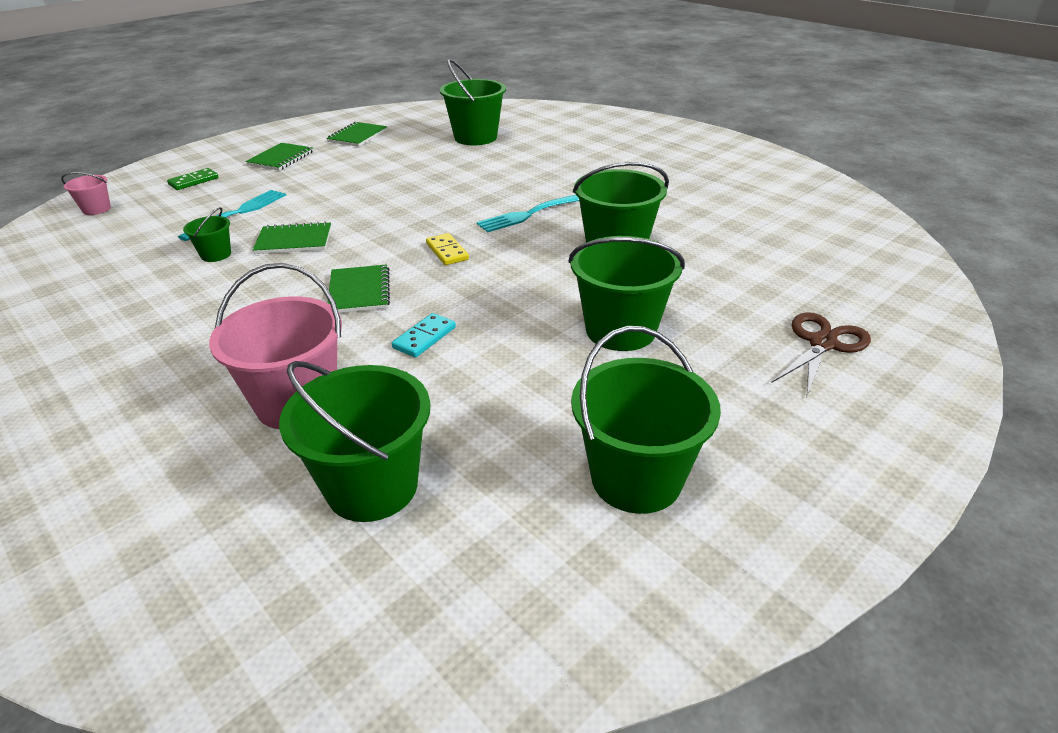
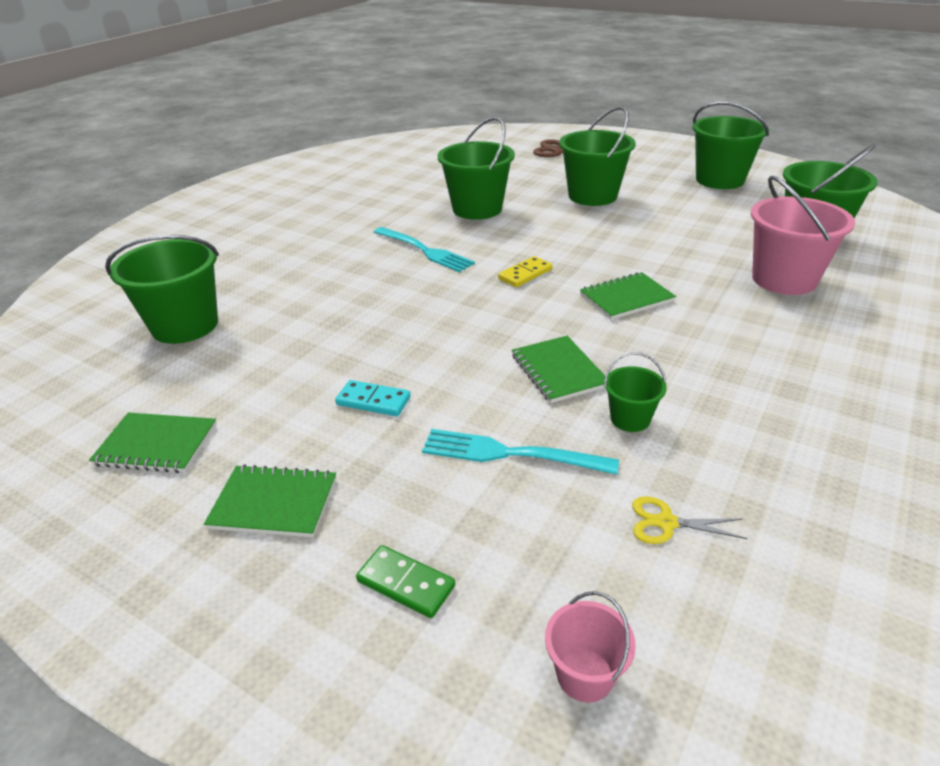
camera: 105 degrees left, 0 degrees up
(130, 245) = (666, 523): none -> yellow scissors
(424, 337) = (663, 254): turquoise domino -> turquoise domino (373, 401)

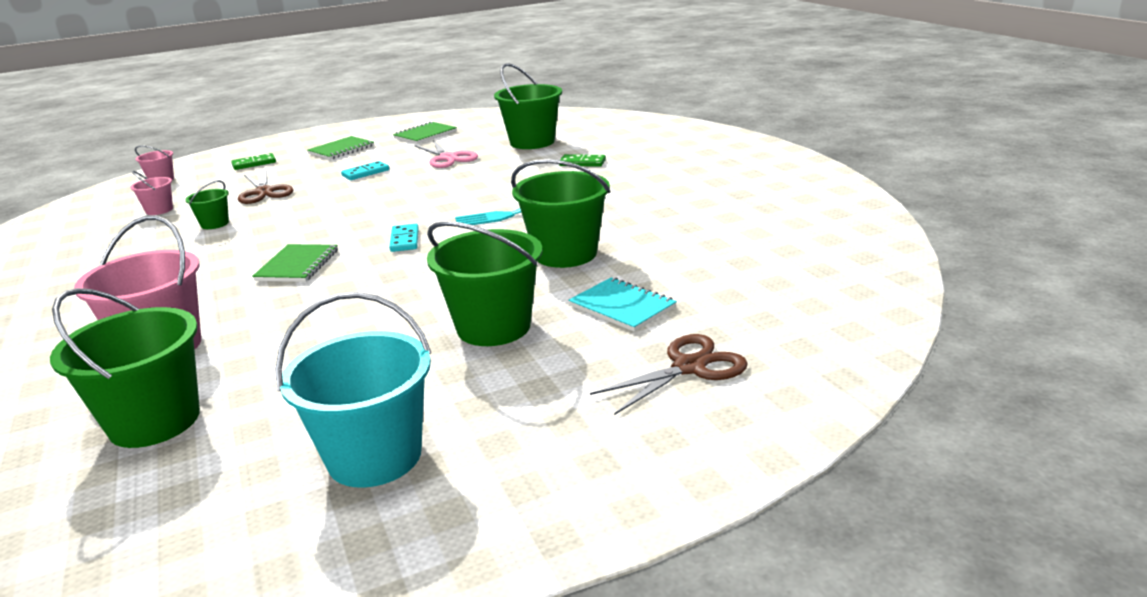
camera: 125 degrees right, 10 degrees down
(260, 267) = (582, 163): none -> green domino
(277, 361) = (448, 158): none -> pink scissors
(509, 454) = (264, 192): turquoise fork -> brown scissors
(525, 176) = (622, 307): none -> turquoise notebook
(525, 274) = (405, 240): yellow domino -> turquoise domino
(559, 371) = (286, 218): green notebook -> none
(666, 523) = (159, 210): yellow scissors -> pink bucket
(719, 180) = (374, 456): green bucket -> turquoise bucket

